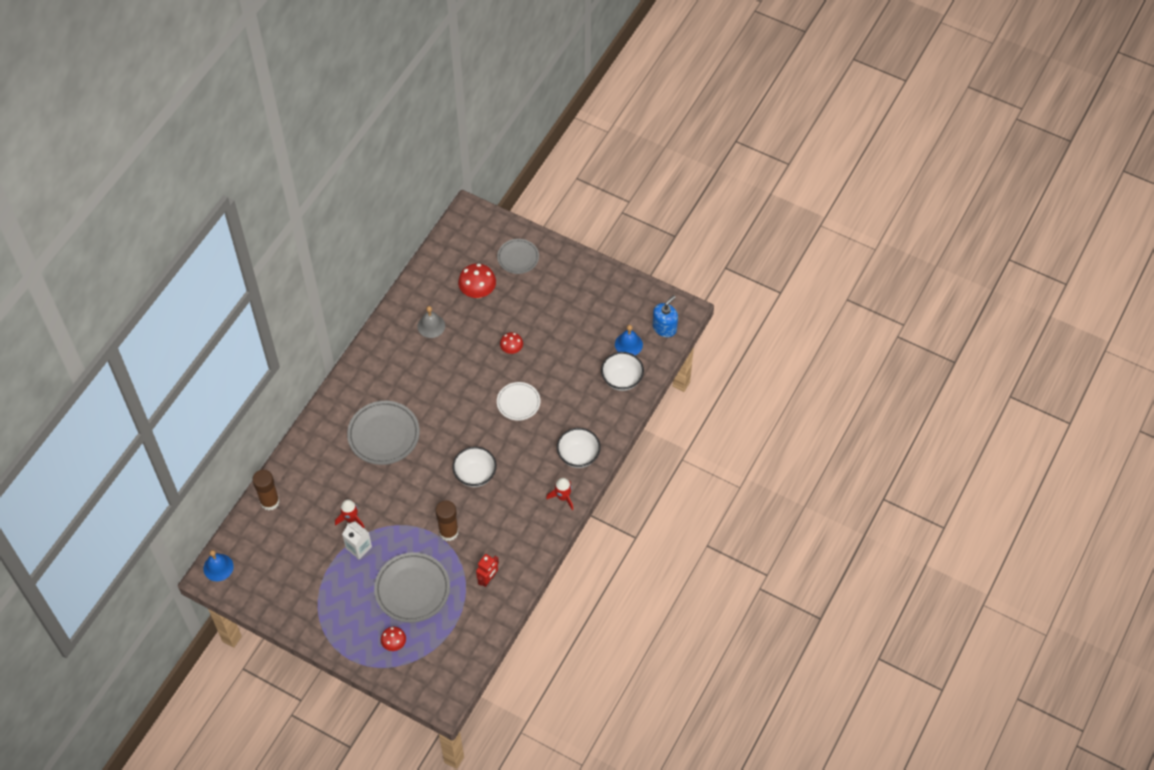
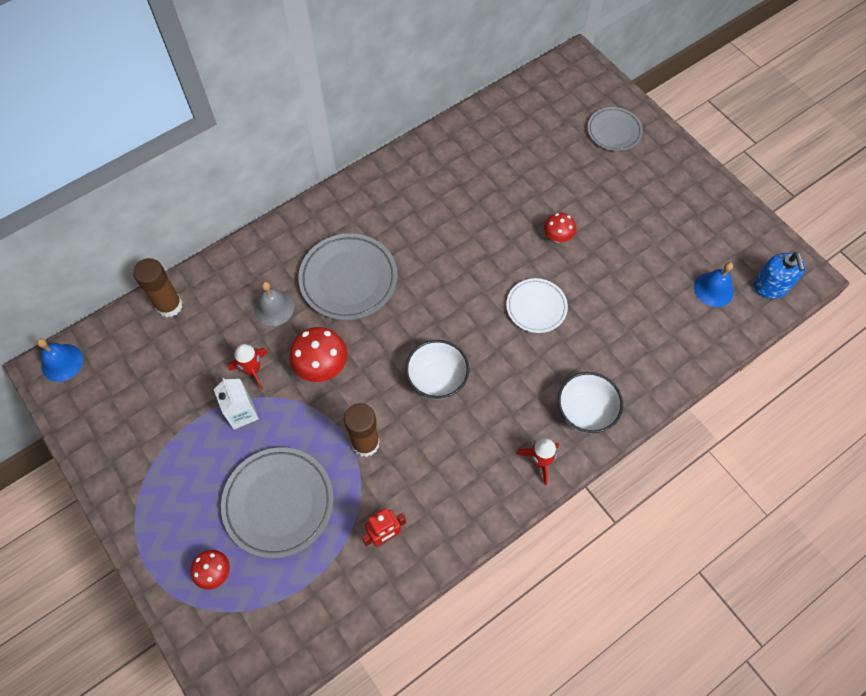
camera: 25 degrees right, 5 degrees up
(431, 326) = (471, 171): grey bell -> grey bell (274, 308)
(478, 292) = (546, 152): red mushroom -> red mushroom (321, 366)
(622, 380) = (686, 332): white bowl -> none
(664, 328) = (770, 286): blue soap dispenser -> blue soap dispenser turned 105 degrees clockwise

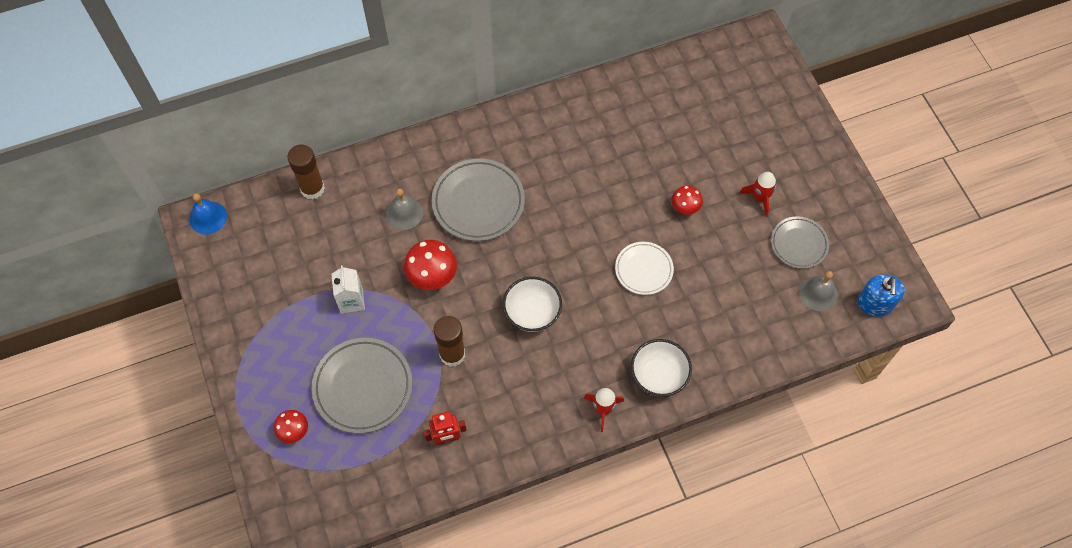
camera: 15 degrees right, 0 degrees up
(253, 370) = (371, 265): red rocket -> red rocket (760, 198)
(614, 131) = (773, 117): grey plate -> grey plate (799, 244)
(713, 289) = (818, 293): blue bell -> grey bell

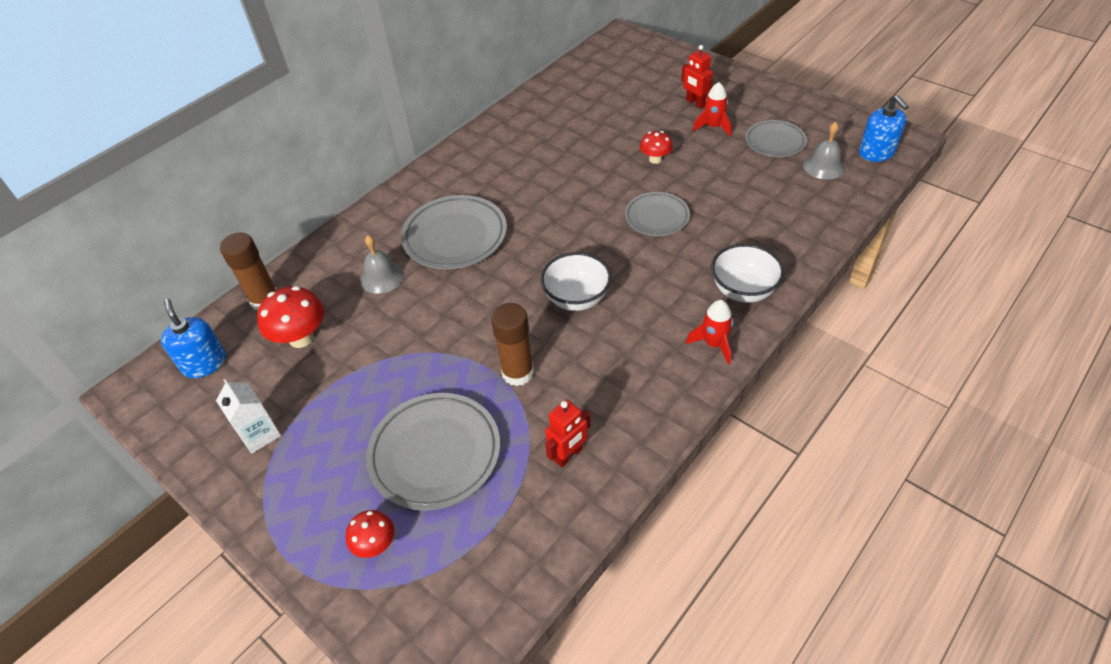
camera: 25 degrees left, 15 degrees down
(208, 217) = (149, 378): blue bell -> none
(249, 225) = (204, 363): none -> blue soap dispenser
(351, 300) = (369, 377): white carton -> white carton (260, 434)
(432, 276) = (448, 315): red mushroom -> red mushroom (301, 338)
(643, 270) = (656, 217): white plate -> grey plate
(765, 161) = (695, 103): none -> red robot

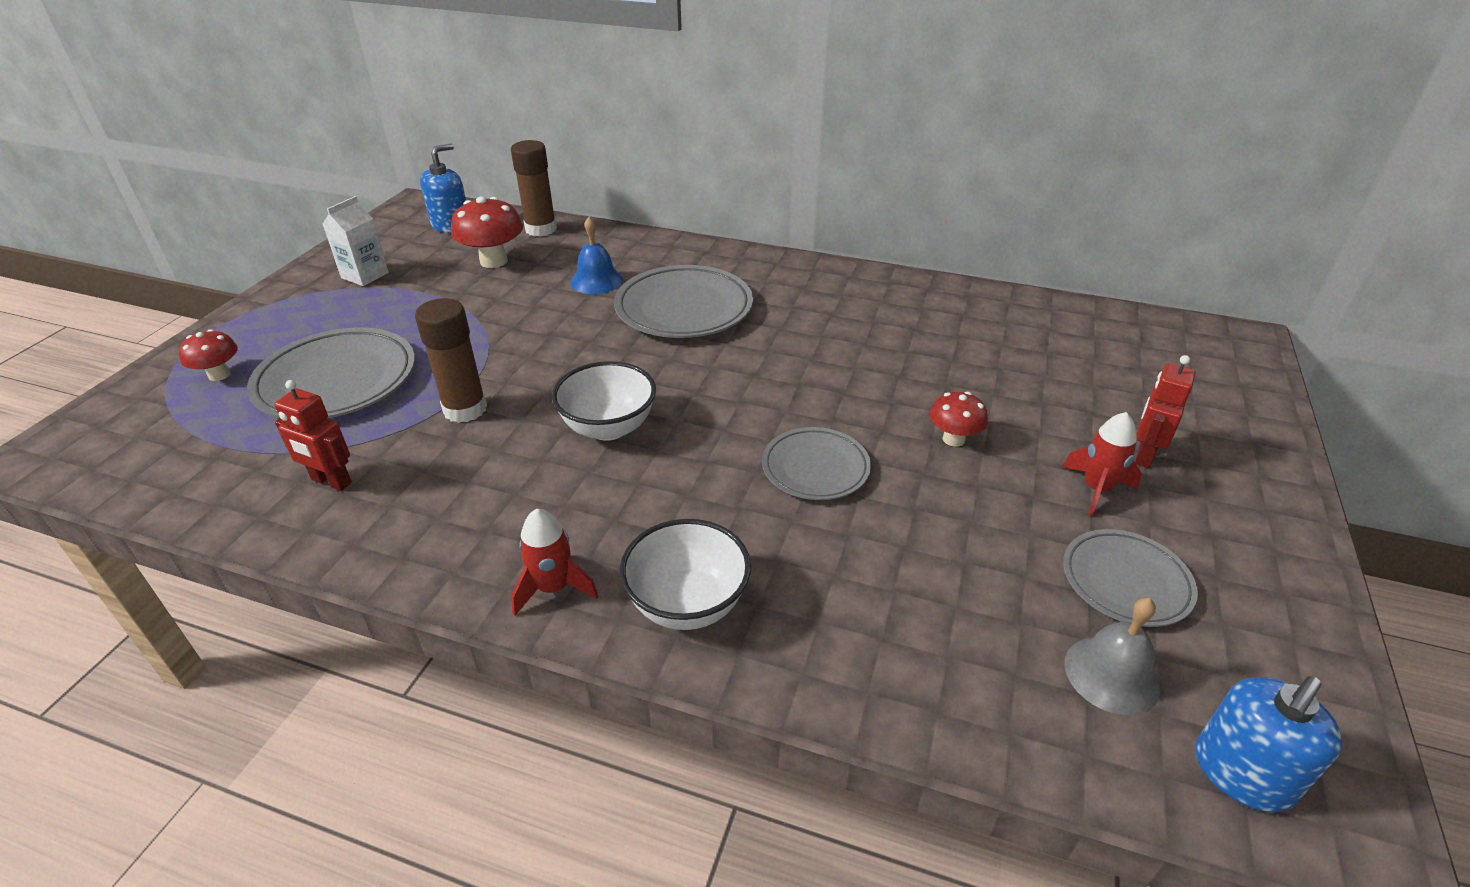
camera: 65 degrees right, 10 degrees down
(381, 277) = (596, 280): grey bell -> blue bell

